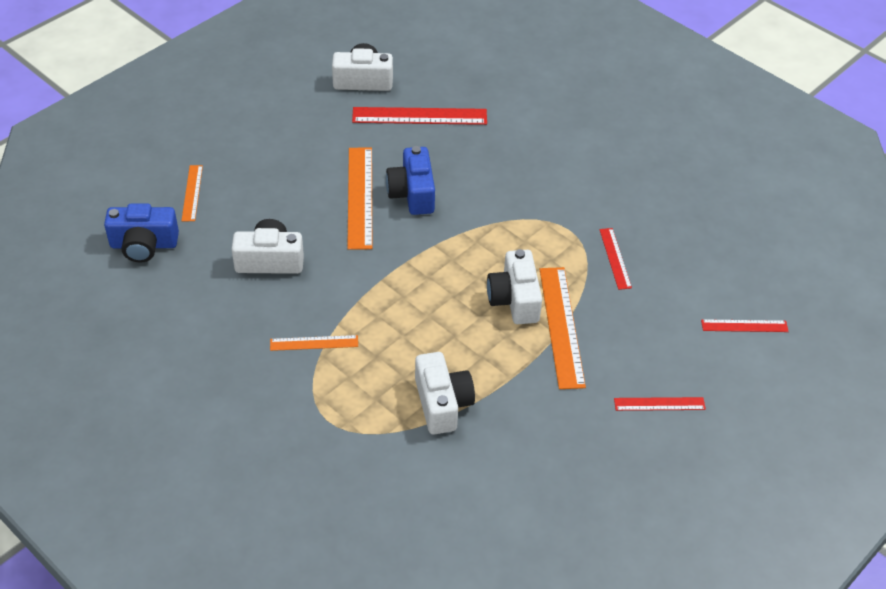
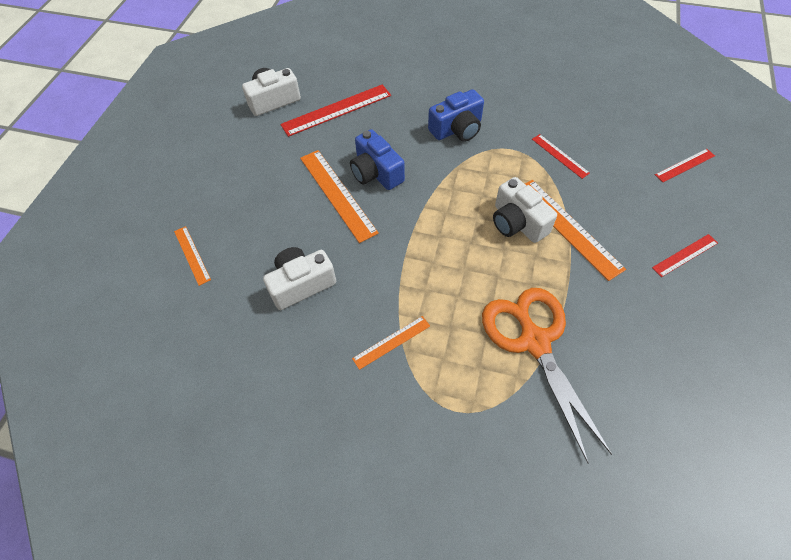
camera: 25 degrees left, 10 degrees up
(144, 245) = (177, 325): blue camera -> blue camera (457, 129)
(442, 403) = (534, 342): white camera -> orange scissors

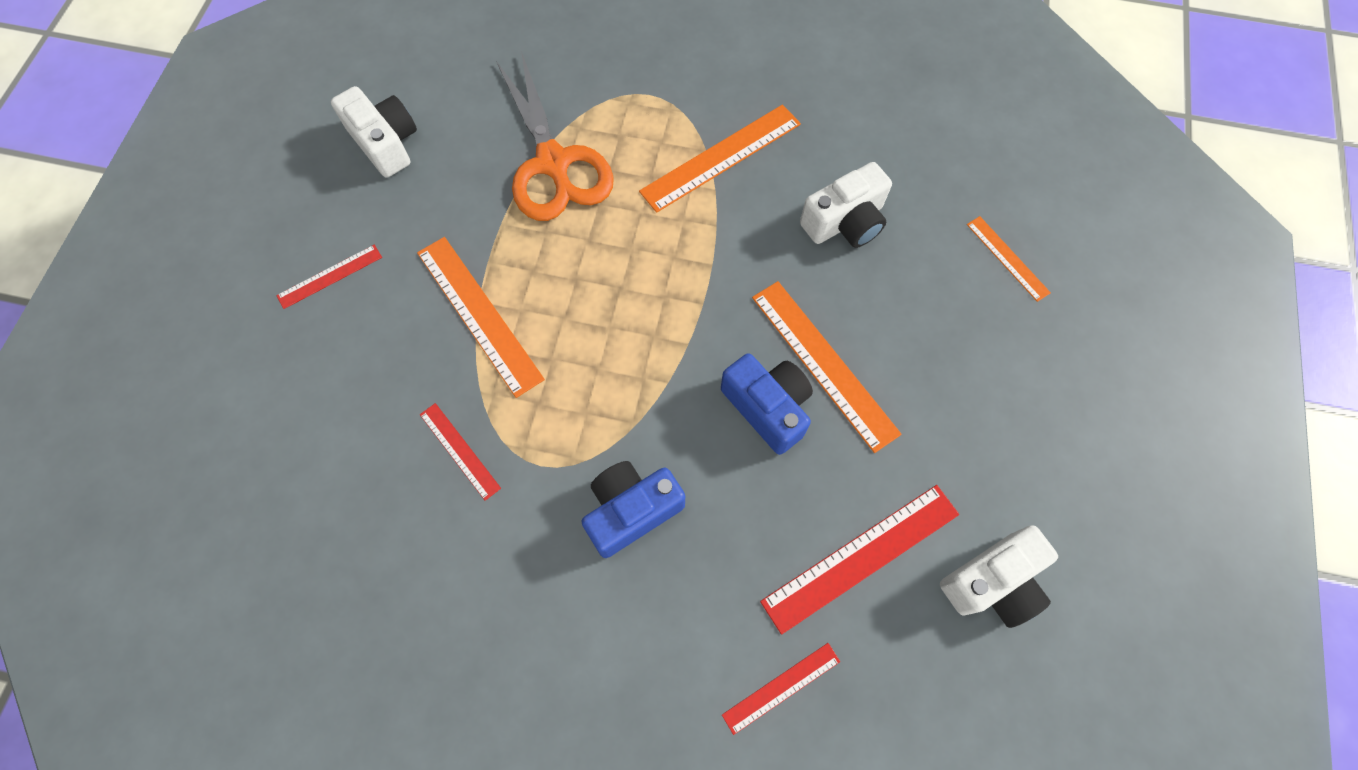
camera: 175 degrees right, 10 degrees up
(391, 342) = (721, 157): orange ruler -> orange ruler, size x1.81
(517, 222) = (550, 321): white camera -> white camera (386, 143)
(684, 165) = (259, 435): red ruler -> red ruler (781, 688)

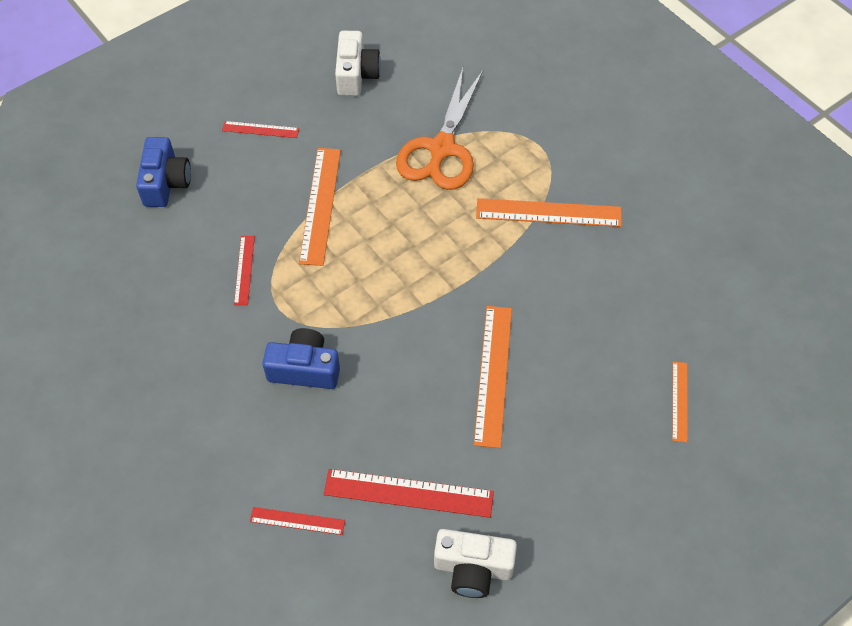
camera: 40 degrees right, 10 degrees down
(767, 407) = (435, 373): blue camera -> blue camera (166, 183)
(845, 222) = (591, 304): white camera -> none

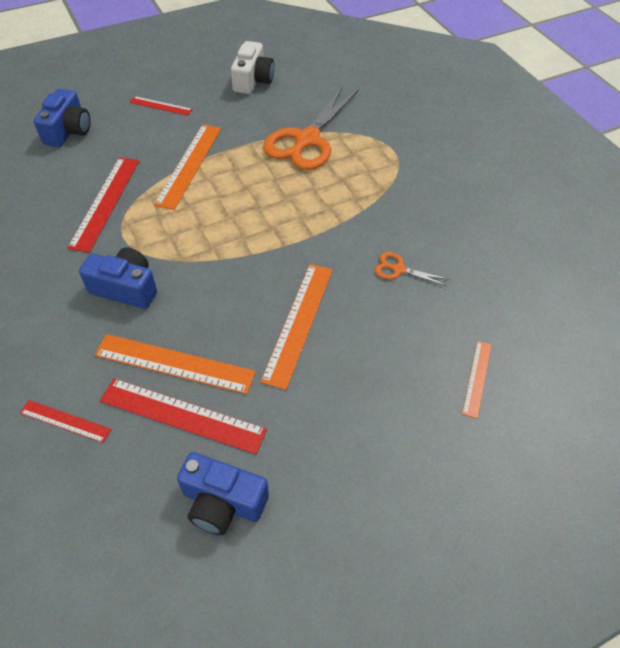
camera: 10 degrees right, 5 degrees down
(244, 270) = (105, 202): red ruler -> red ruler, size x1.81
(473, 568) = (222, 502): white camera -> blue camera
(548, 213) = (387, 200): orange ruler -> orange ruler (174, 363)
(579, 295) = (398, 269): none -> orange scissors

